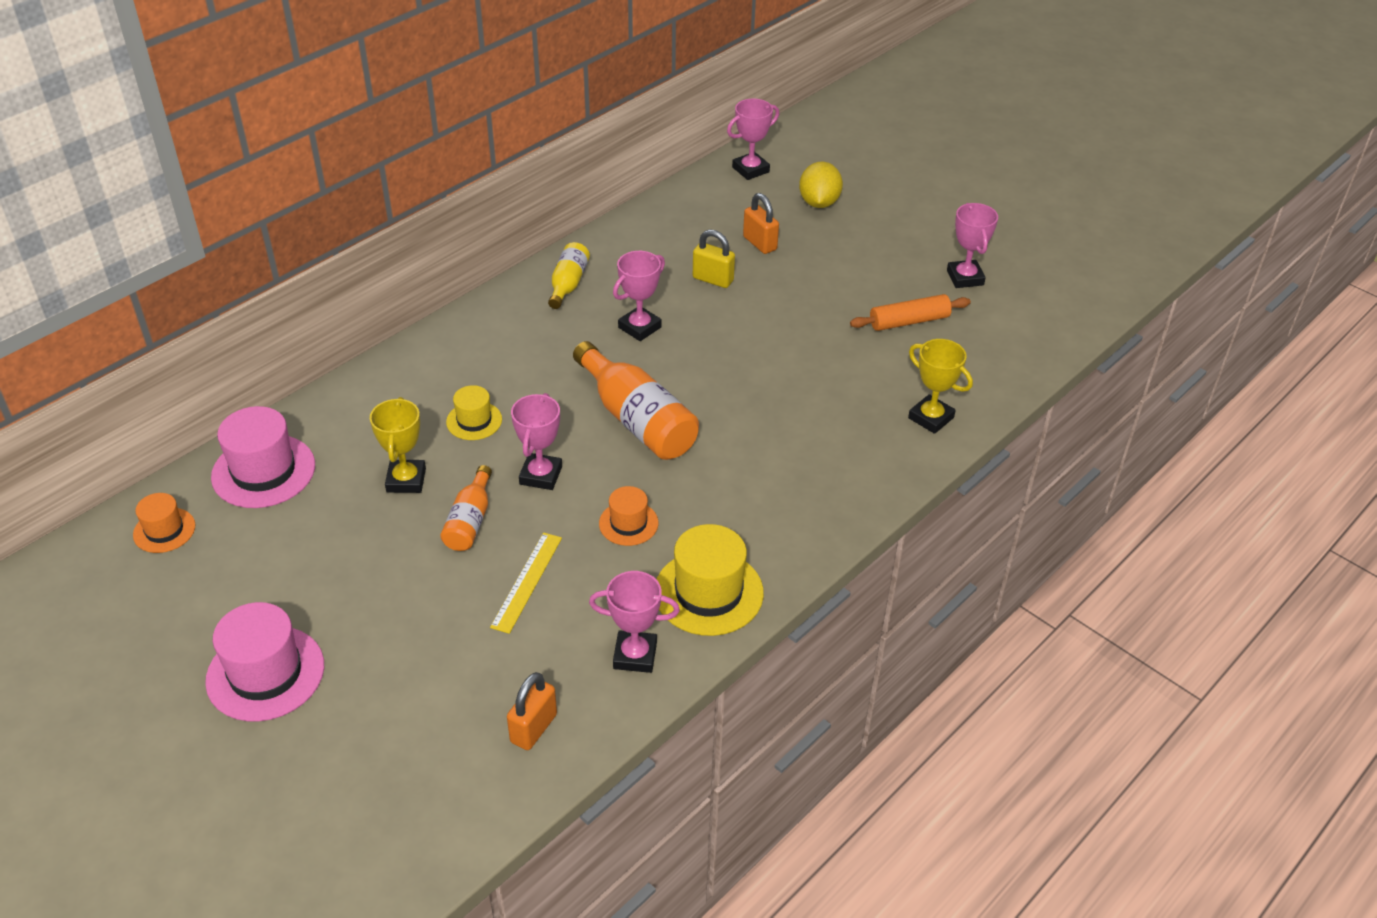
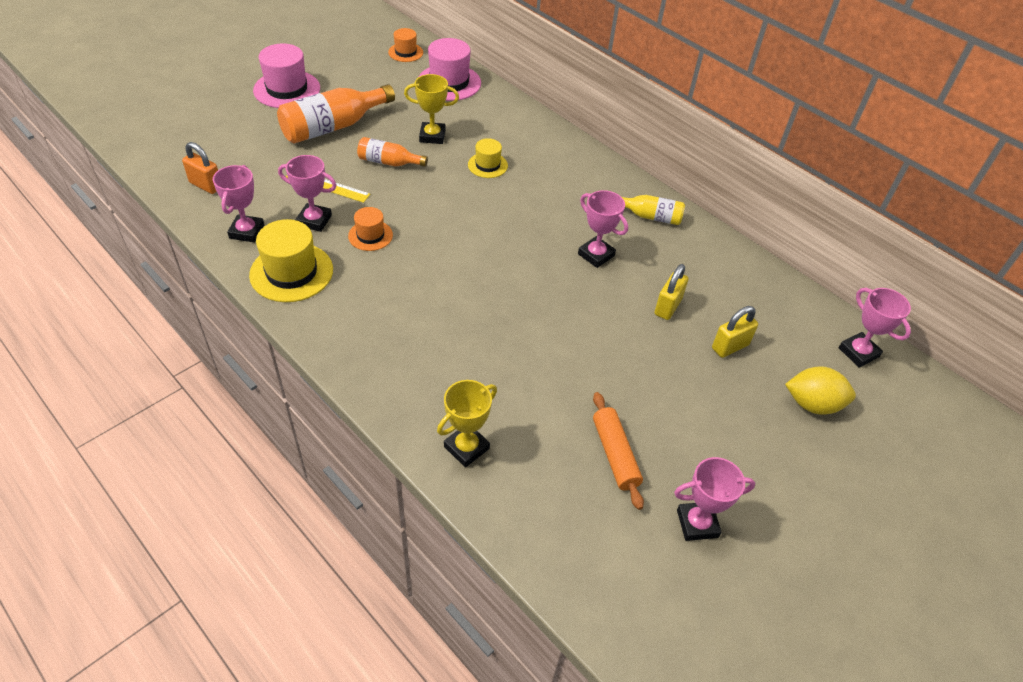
camera: 90 degrees right, 5 degrees up
(541, 475) = (427, 195): pink trophy -> pink trophy (314, 220)
(637, 419) = (482, 246): orange bottle -> orange bottle (333, 127)
(760, 243) = (730, 346): orange padlock -> yellow padlock

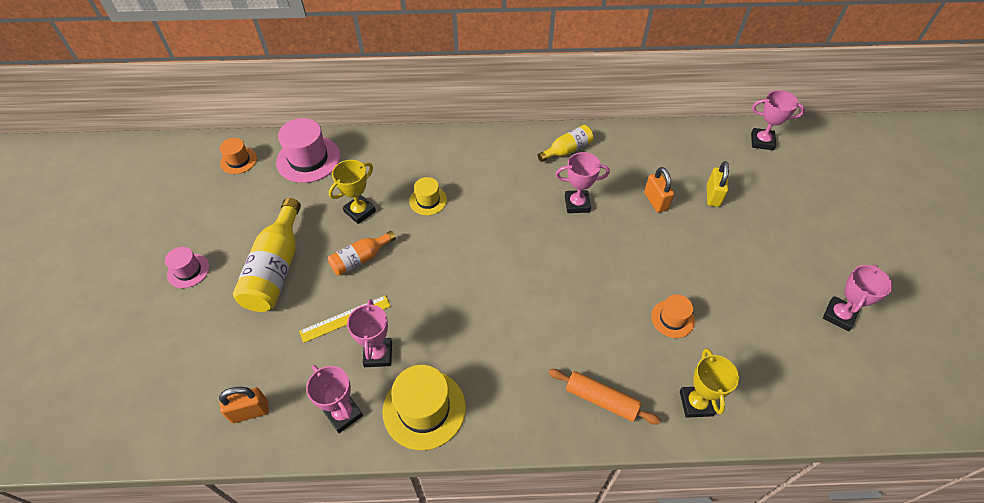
camera: 45 degrees left, 5 degrees up
(287, 89) = (188, 271): pink hat -> pink hat, size x0.57
(314, 220) = (378, 354): pink trophy -> pink trophy turned 60 degrees counterclockwise
(333, 127) = (276, 268): orange bottle -> yellow bottle
(370, 235) = (433, 326): orange hat -> orange hat (672, 319)
(615, 454) = (758, 320): orange rolling pin -> orange rolling pin (601, 400)
(667, 307) = (655, 201): yellow padlock -> orange padlock
(812, 404) = (785, 192): yellow lemon -> none

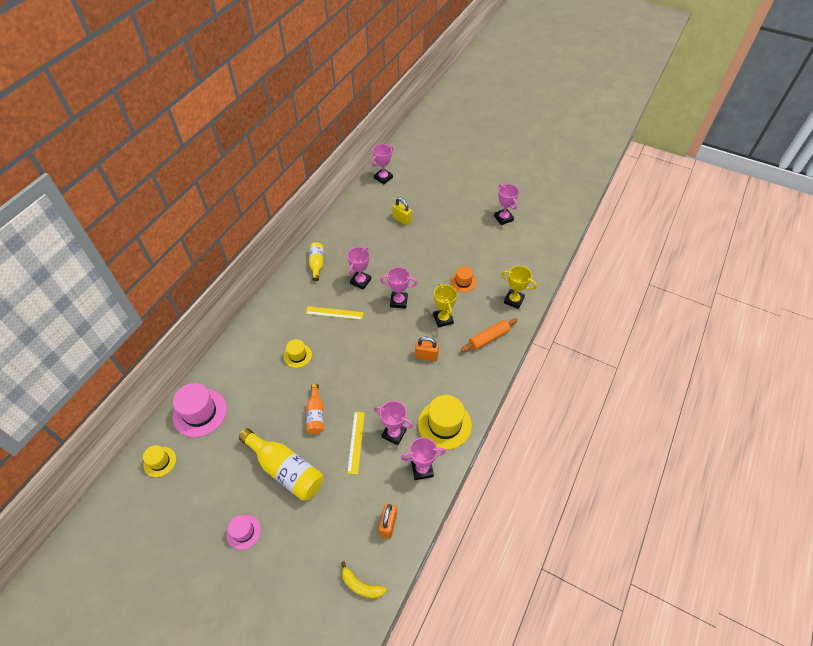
camera: 60 degrees left, 0 degrees up
(161, 421) = (361, 585): none -> yellow banana
(238, 160) = (160, 462): orange hat -> yellow hat
(359, 211) = (275, 399): yellow trophy -> yellow trophy (443, 319)
(510, 203) = (334, 313): none -> yellow ruler
(578, 259) = (398, 301): none -> pink trophy
(655, 201) = (386, 245): orange padlock -> orange padlock (426, 356)

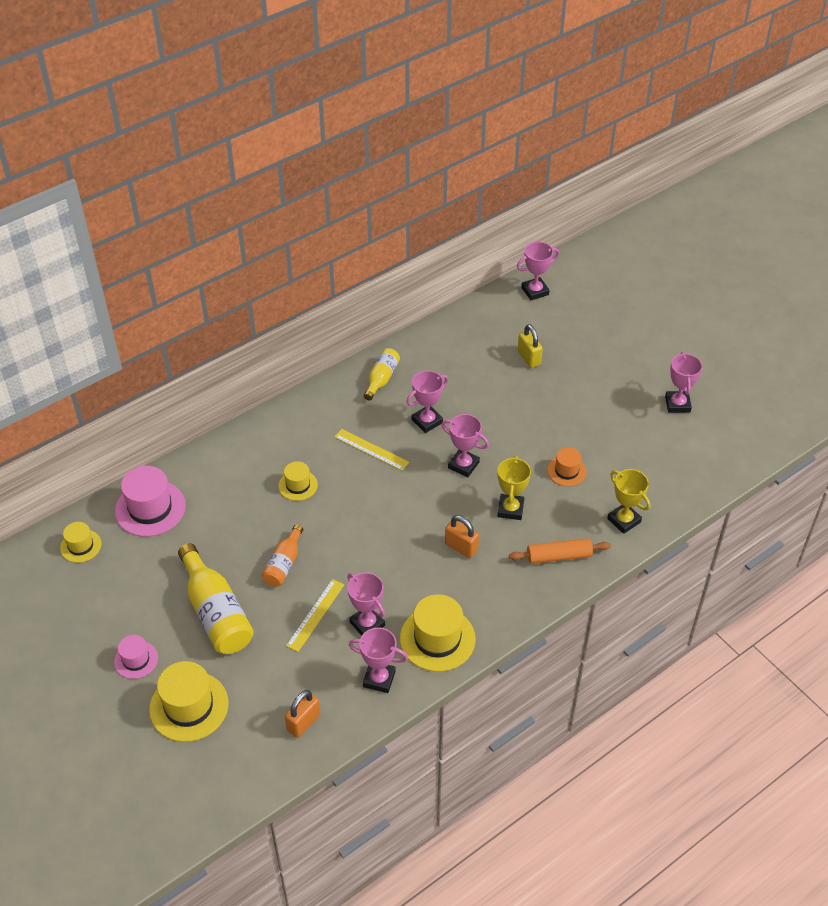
camera: 25 degrees right, 5 degrees down
(300, 550) = (189, 706): none -> yellow hat
(361, 585) = (237, 773): yellow banana -> none

